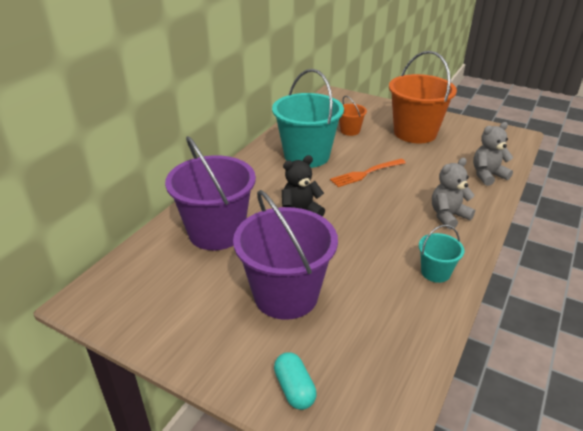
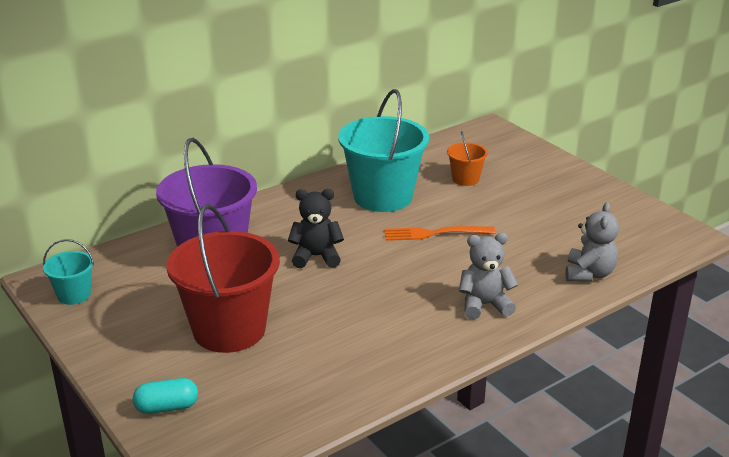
camera: 25 degrees right, 5 degrees down
(286, 295) = (229, 330): purple bucket -> red bucket
(294, 389) = (167, 407): turquoise capsule -> turquoise capsule turned 75 degrees clockwise
(415, 133) = (549, 200): orange bucket -> none
(435, 272) = (406, 355): turquoise bucket -> turquoise bucket (74, 295)
(487, 175) = (589, 274): grey teddy bear -> grey teddy bear turned 105 degrees clockwise

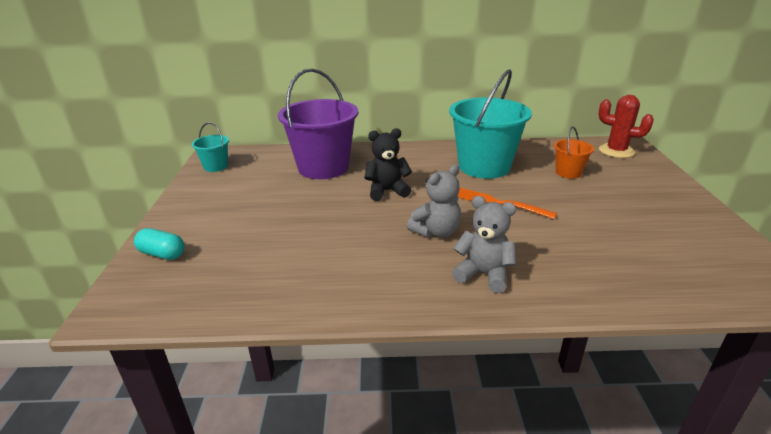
camera: 35 degrees right, 0 degrees up
(229, 330) = (268, 218): red bucket -> none
(316, 257) = (387, 191): black teddy bear -> black teddy bear turned 45 degrees counterclockwise
(487, 140) = (616, 151): none -> red cactus
(589, 274) = (623, 285): grey teddy bear -> grey teddy bear (436, 232)

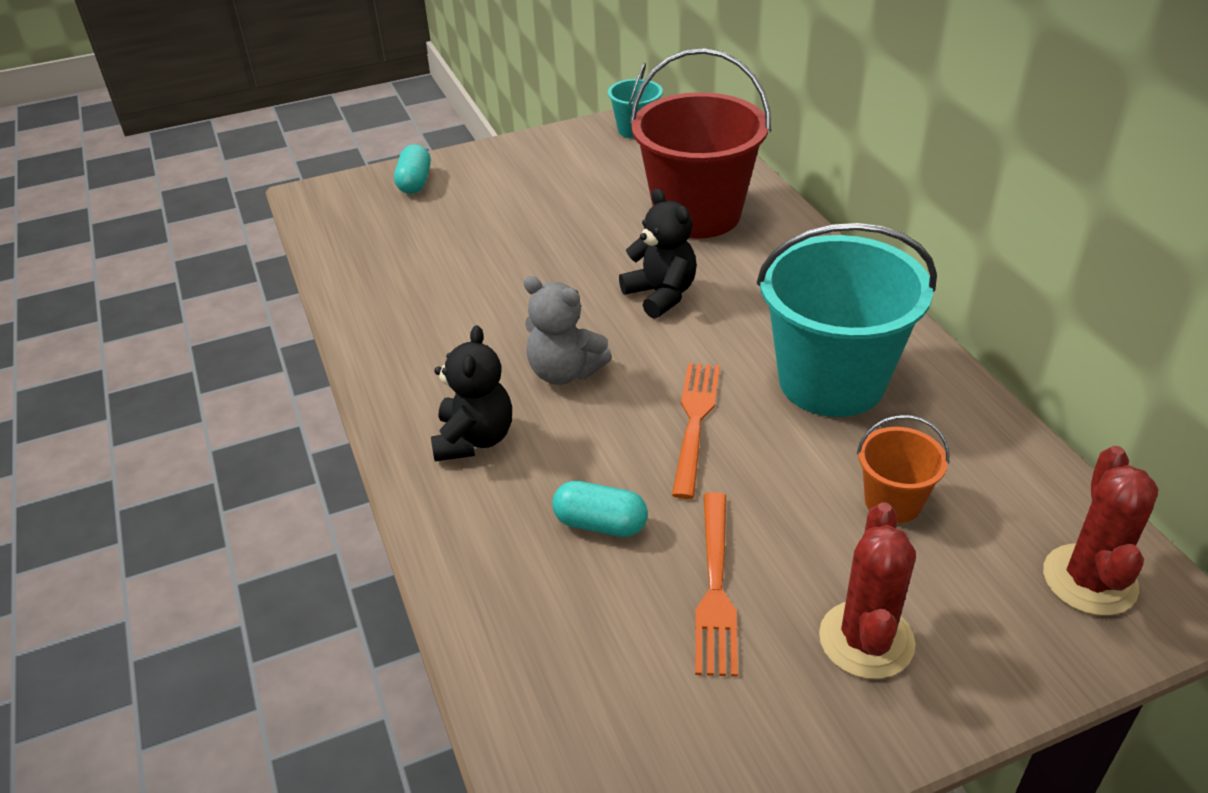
camera: 70 degrees right, 10 degrees up
(323, 167) = (697, 214): purple bucket -> red bucket
(483, 274) = (474, 439): grey teddy bear -> black teddy bear
(569, 244) = (600, 524): none -> turquoise capsule
(618, 222) = (715, 588): none -> orange fork
(649, 196) = (866, 640): none -> red cactus

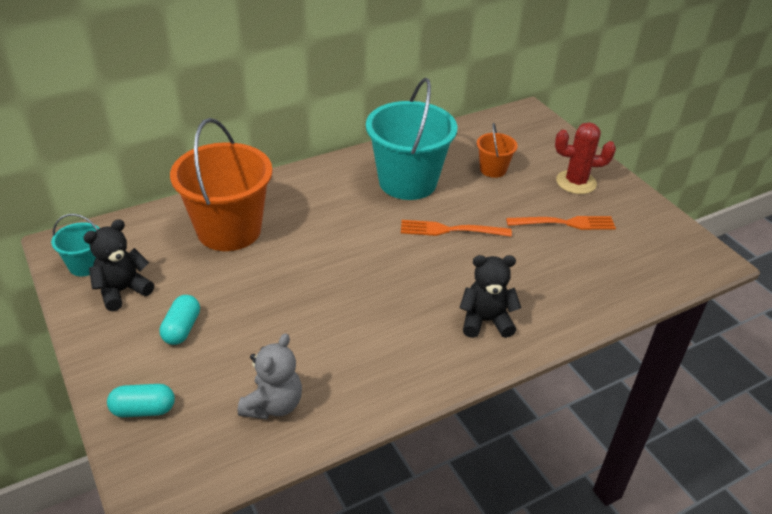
camera: 100 degrees left, 0 degrees up
(564, 372) = (414, 285): grey teddy bear -> grey teddy bear (273, 405)
(600, 524) = (538, 262): turquoise capsule -> turquoise capsule (182, 329)
(661, 295) = (328, 245): black teddy bear -> black teddy bear (122, 291)
(697, 214) = (229, 230): red bucket -> orange bucket
(1089, 580) = (522, 126): red cactus -> none

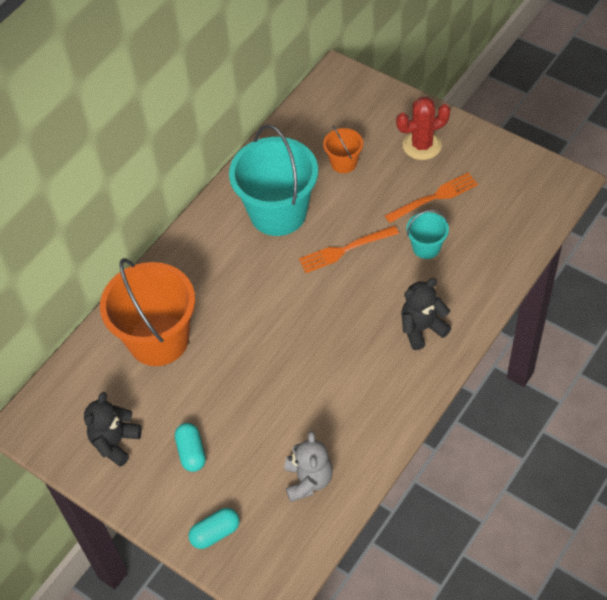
camera: 20 degrees left, 15 degrees up
(85, 265) = (63, 434): turquoise bucket -> turquoise bucket (426, 247)

